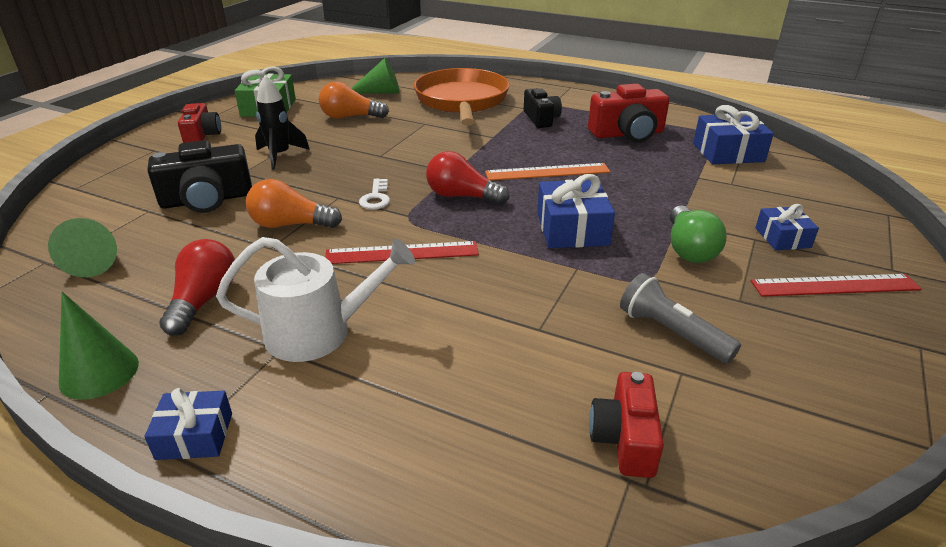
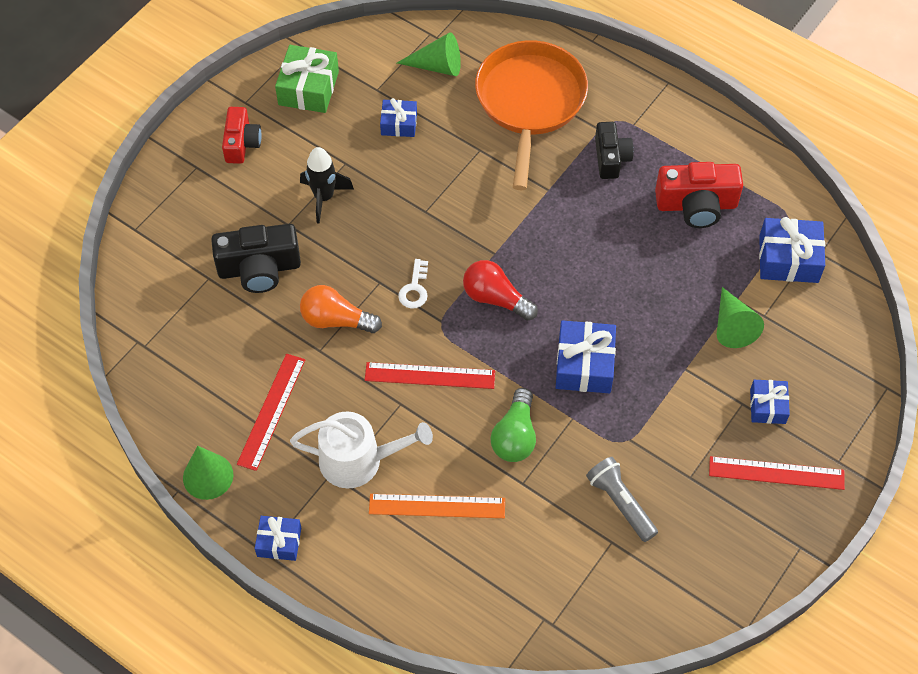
camera: 10 degrees right, 25 degrees up
(95, 259) = (178, 345): green cone -> green cone (732, 326)
(204, 300) = (271, 411): red light bulb -> red ruler
(350, 117) = (399, 124): orange light bulb -> blue gift
(547, 172) = (588, 268): orange ruler -> orange ruler (437, 506)
(624, 439) = (551, 589): red camera -> none
(689, 249) = (677, 408): green light bulb -> green light bulb (515, 436)

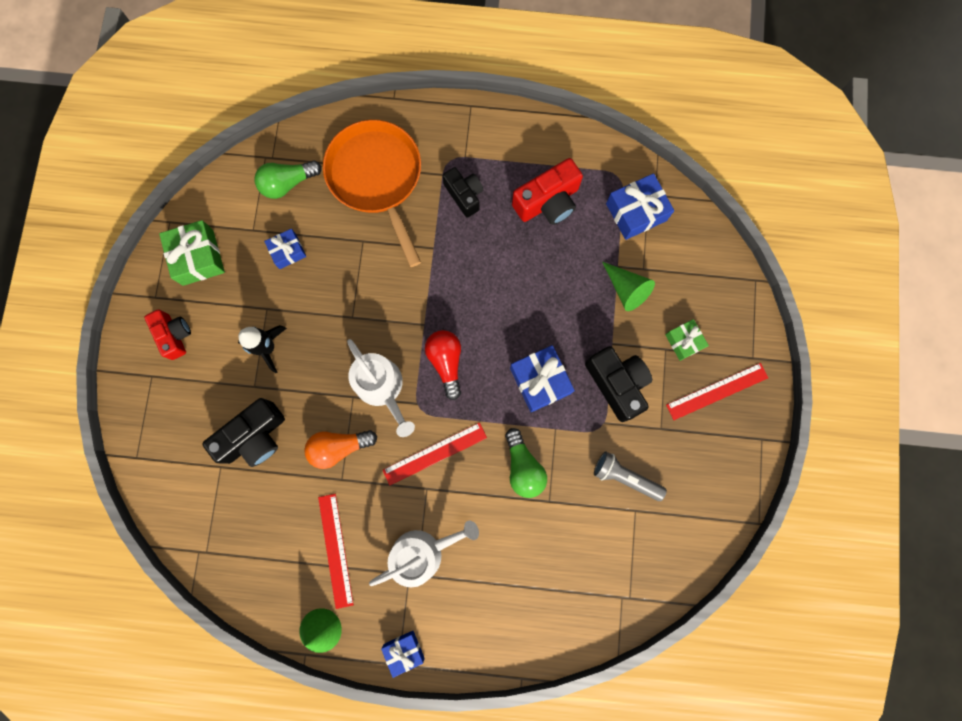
camera: 30 degrees left, 20 degrees up
(415, 289) = (382, 387): white key -> white watering can
(437, 66) = (288, 183): green cone -> green light bulb
(437, 506) = (500, 555): orange ruler -> none
(495, 298) = (446, 362): red light bulb -> red light bulb turned 75 degrees clockwise
(667, 409) = (617, 384): none -> black camera
(767, 406) = (684, 341): blue gift -> green gift

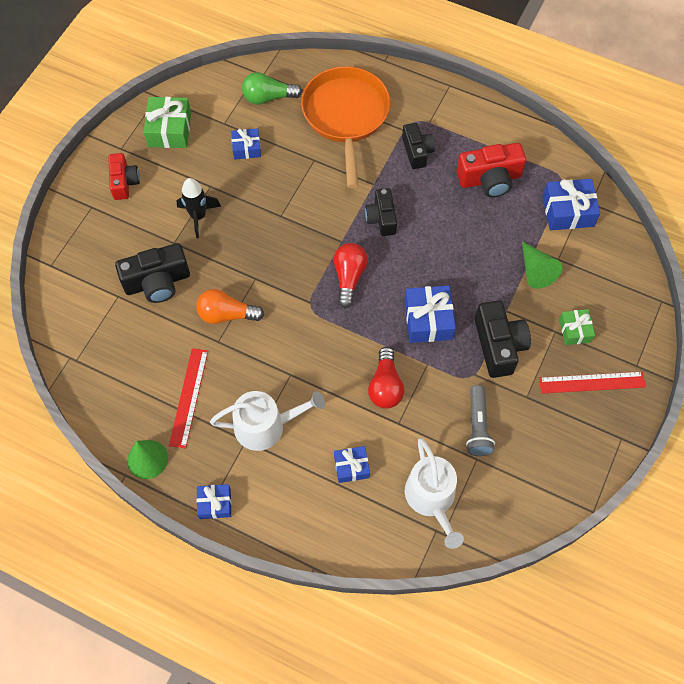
camera: 20 degrees right, 15 degrees down
(382, 387) = (284, 279): white watering can -> white watering can (432, 498)
(435, 454) = (309, 348): red ruler -> none
(455, 284) = (381, 218): none -> black camera
(520, 563) = (351, 467): none -> blue gift
(523, 467) = (385, 386): green light bulb -> red light bulb
(625, 477) = (477, 426): grey flashlight -> grey flashlight turned 135 degrees counterclockwise

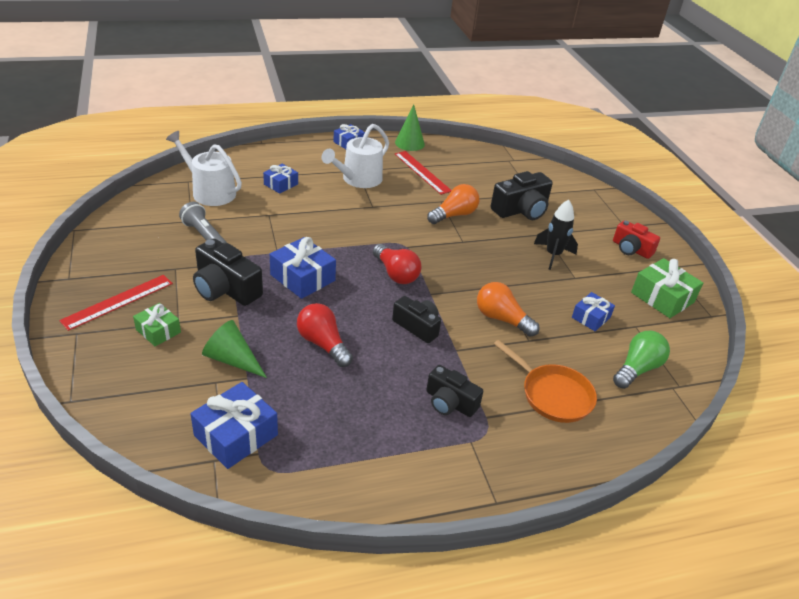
camera: 135 degrees right, 25 degrees down
(157, 282) = (521, 210): black camera -> black camera turned 150 degrees counterclockwise
(313, 187) = (501, 319): none -> orange light bulb
(346, 117) = (552, 394): orange pan -> orange pan, size x0.62
(385, 386) = (298, 228): red light bulb -> red light bulb (323, 344)
(490, 179) = (350, 419): red camera -> none

